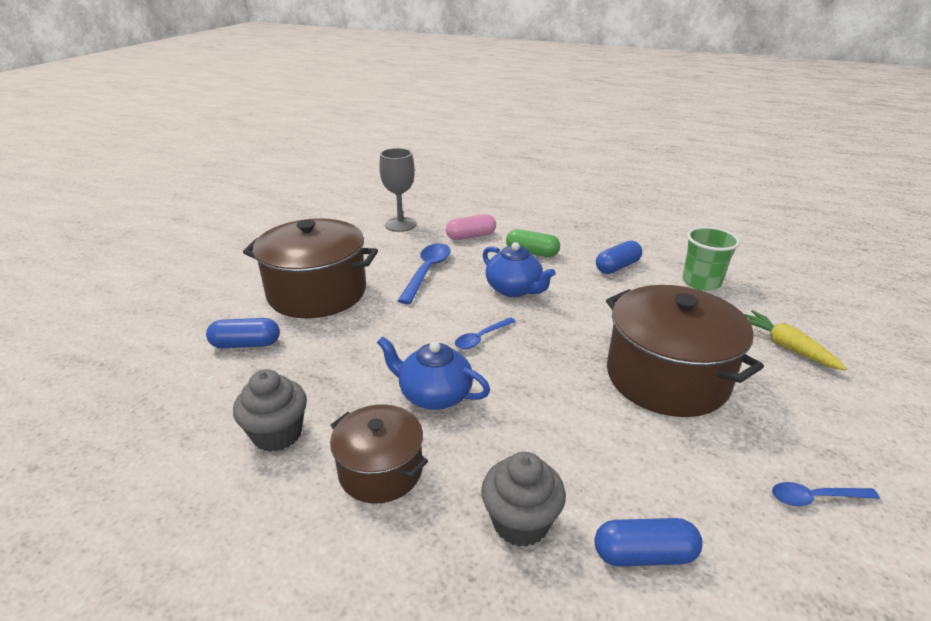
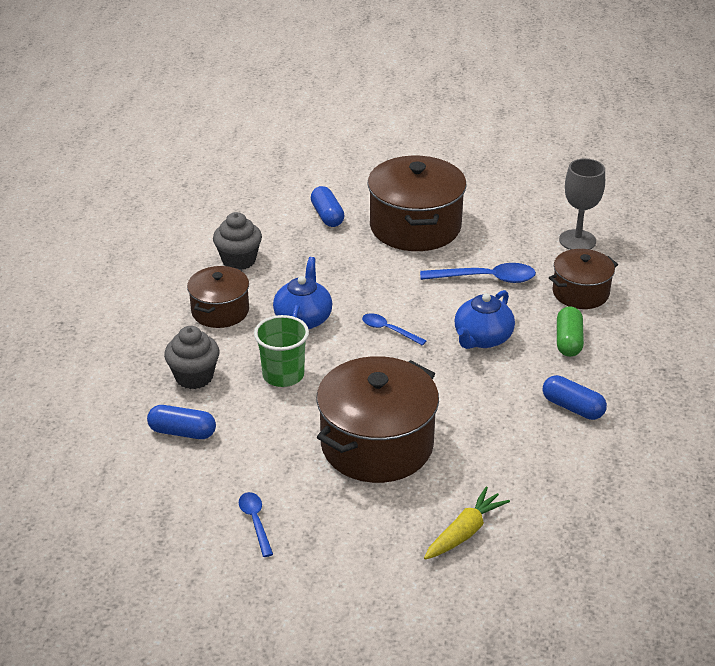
camera: 75 degrees right, 5 degrees up
(471, 236) = (580, 293): pink capsule -> brown pot
(644, 555) = (182, 432): blue capsule -> blue capsule turned 60 degrees counterclockwise
(701, 282) = (573, 475): green cup -> green cup (283, 375)

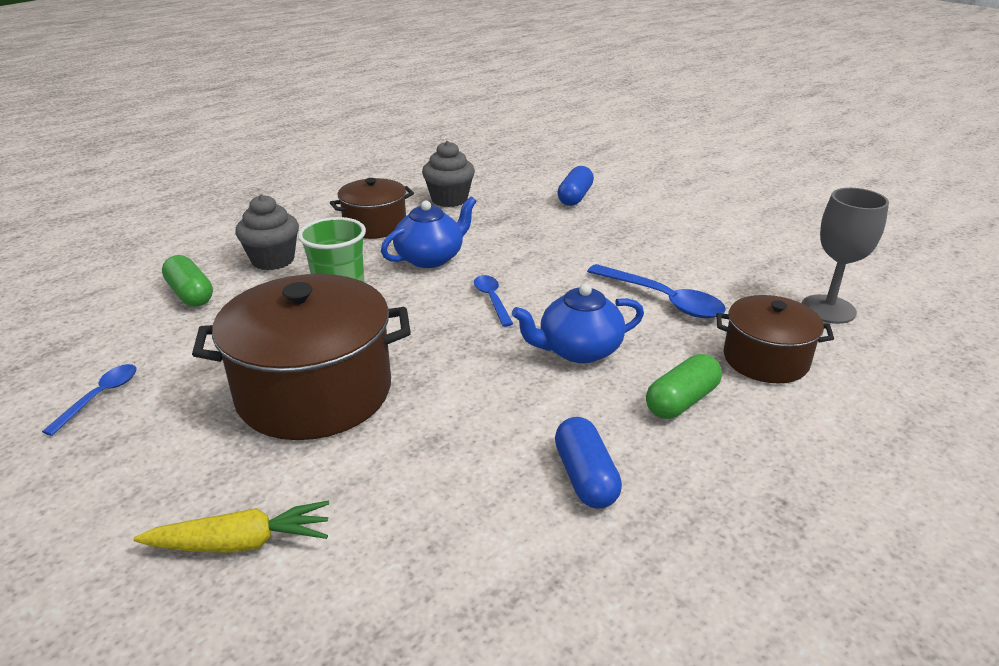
camera: 40 degrees right, 5 degrees down
(182, 432) = (190, 294): blue capsule -> green capsule
(415, 227) = (648, 232): brown pot -> none

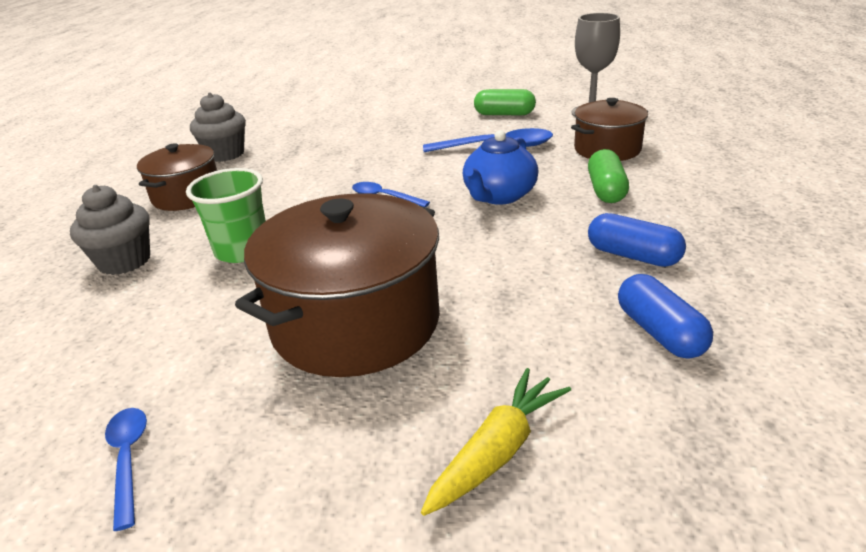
camera: 40 degrees left, 0 degrees up
(190, 294) = (74, 328): green capsule -> green capsule (504, 114)
(431, 258) = (283, 195): blue teapot -> none
(575, 197) = (329, 116): blue capsule -> blue capsule (659, 332)

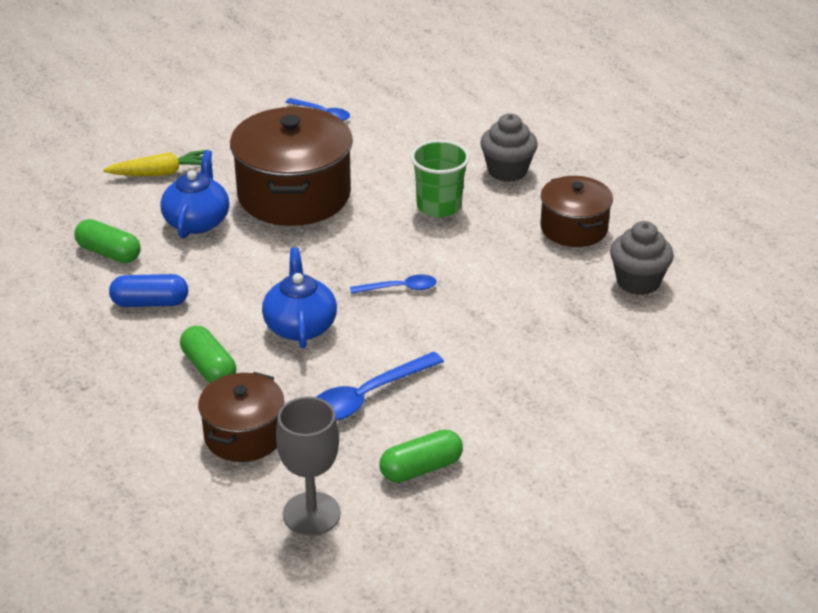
camera: 140 degrees right, 5 degrees up
(498, 450) = (161, 173): yellow carrot -> yellow carrot turned 105 degrees counterclockwise
(509, 333) = (197, 221): none -> blue teapot
(659, 332) = (109, 253): blue capsule -> green capsule

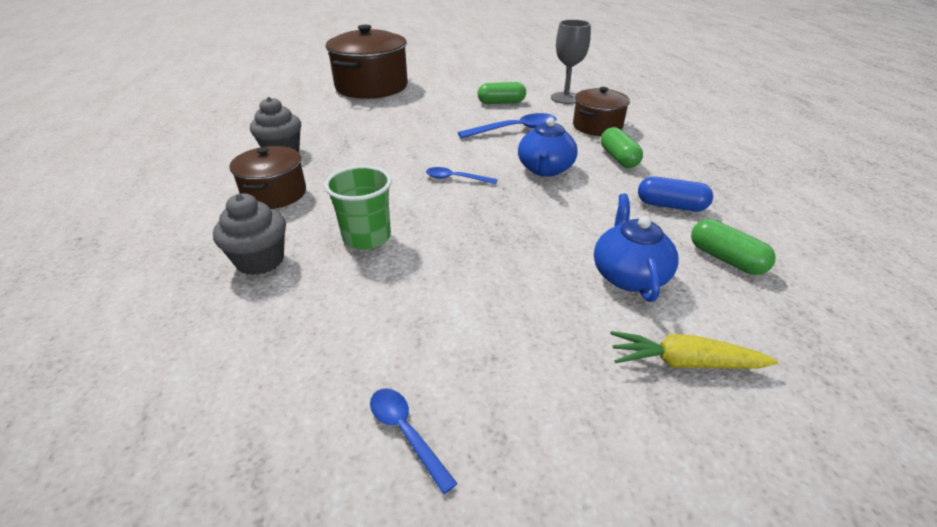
camera: 160 degrees left, 0 degrees up
(197, 221) = (629, 275): blue teapot -> blue teapot turned 150 degrees clockwise
(294, 195) = (510, 284): brown pot -> brown pot (371, 86)

